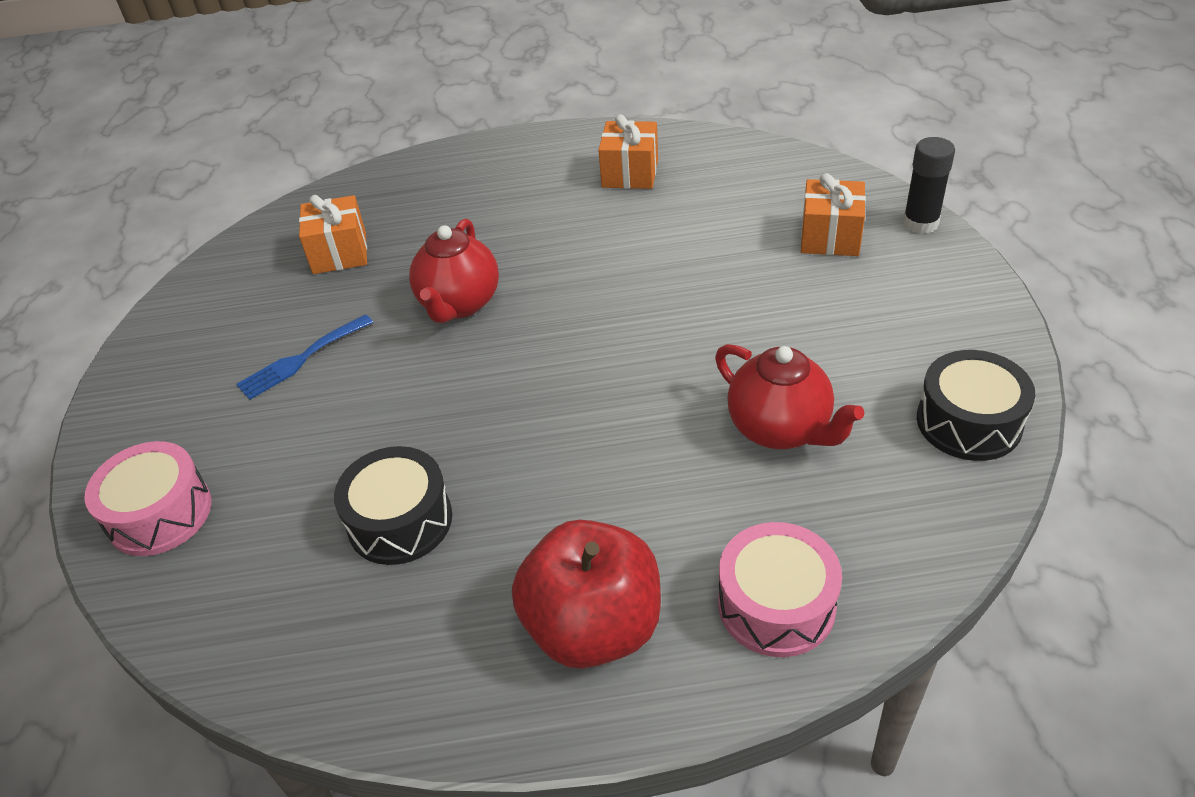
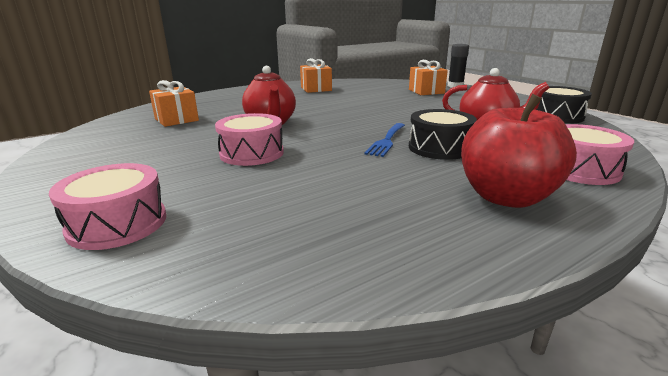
camera: 30 degrees left, 20 degrees down
(301, 359) = (184, 150): blue fork -> blue fork (386, 141)
(374, 397) = (252, 153): none -> pink drum
(400, 521) = (326, 188): black drum -> black drum (439, 148)

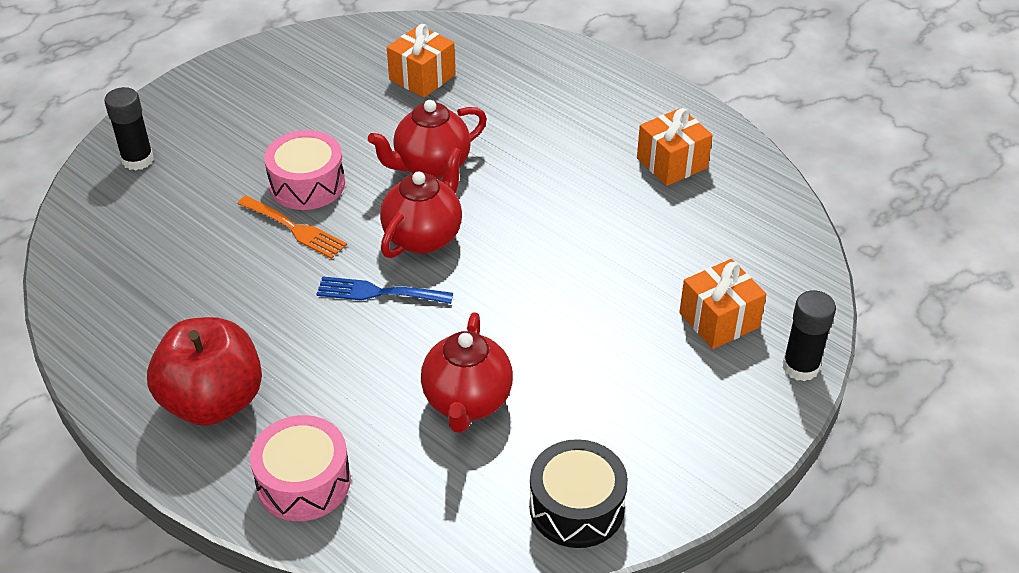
camera: 75 degrees right, 20 degrees up
(117, 223) = (138, 160): pink drum -> black glue stick
(302, 159) = (295, 229): none -> orange fork
(338, 128) = (424, 236): none -> red teapot
(439, 148) = (360, 347): black drum -> none

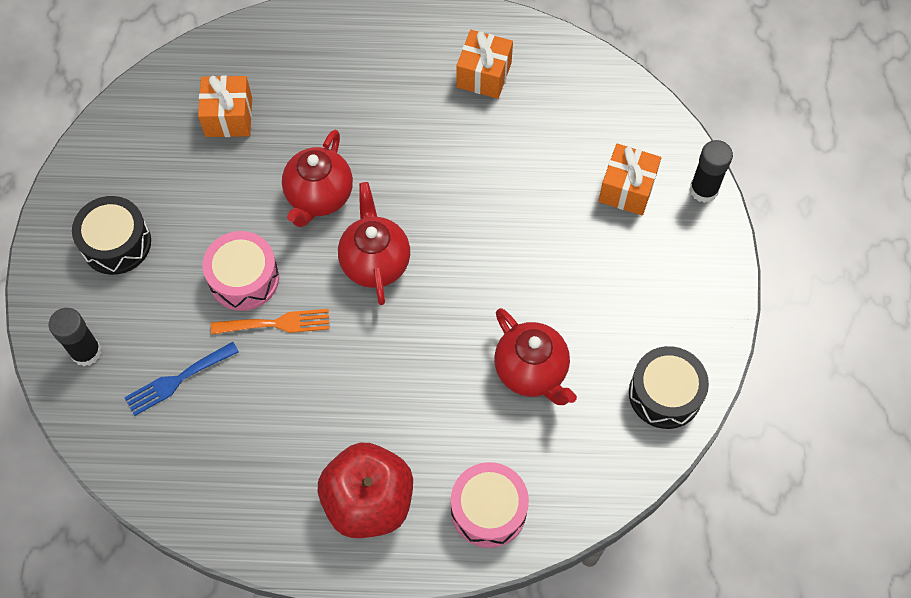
camera: 40 degrees left, 20 degrees up
(243, 107) = (116, 243): none -> black drum
(378, 292) = (390, 332): blue fork -> blue fork (177, 380)

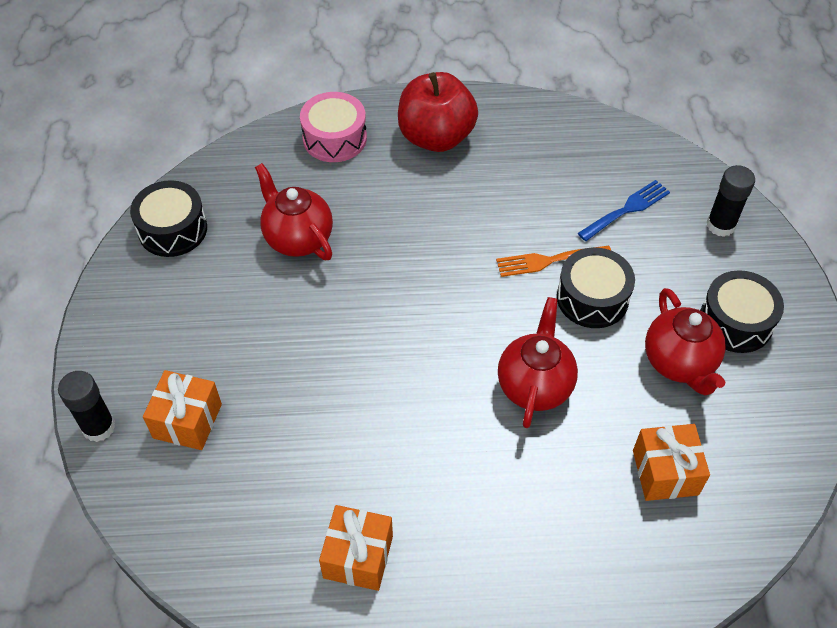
camera: 175 degrees right, 10 degrees down
(244, 278) = (592, 298): pink drum -> black drum
(375, 262) = (461, 323): red teapot -> red teapot (679, 363)

